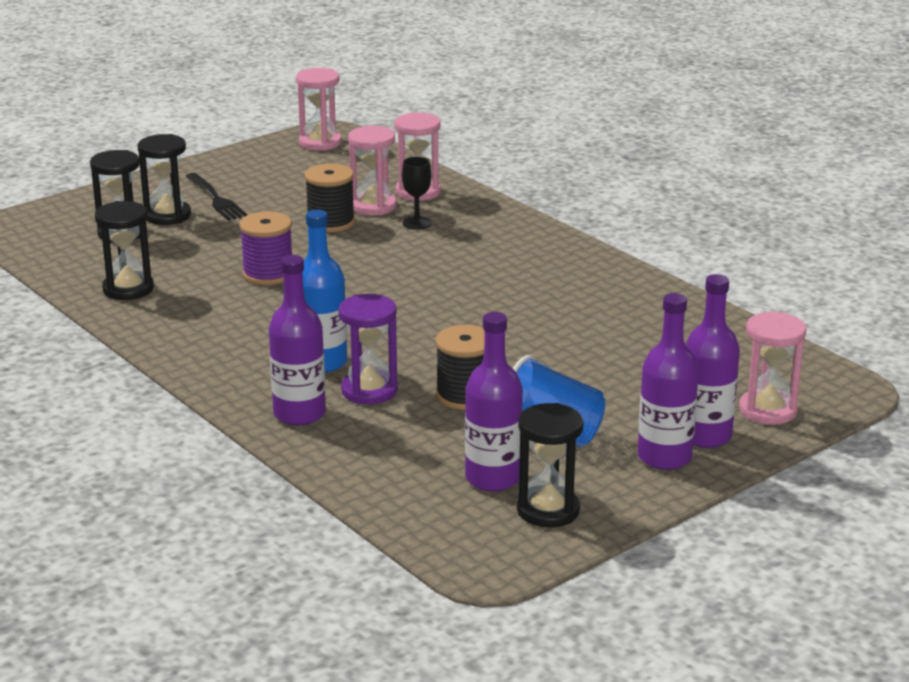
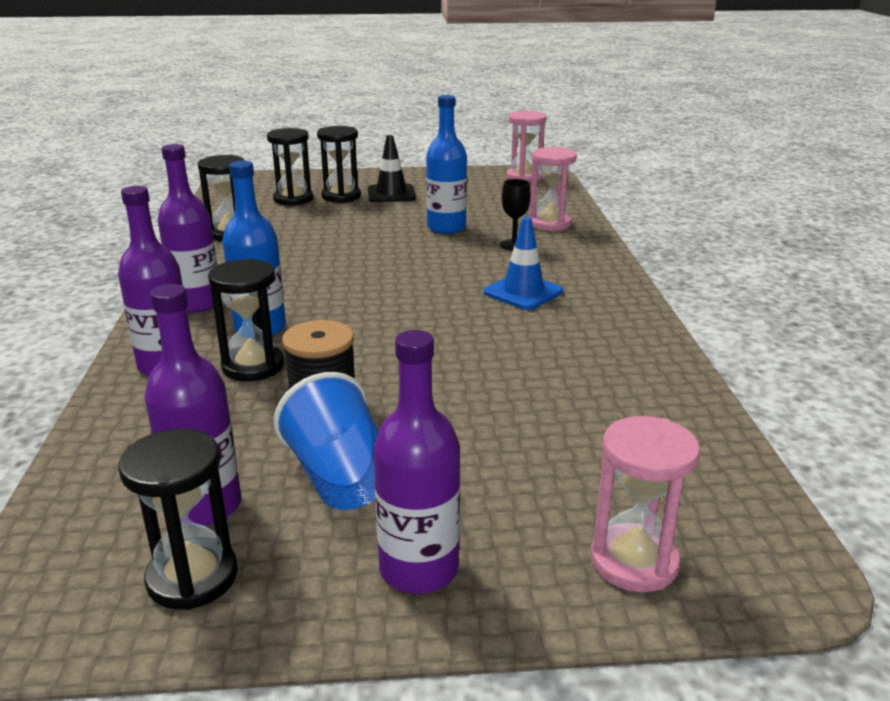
camera: 35 degrees right, 0 degrees up
(216, 199) = (391, 194): black fork -> black traffic cone
(268, 274) = (339, 250): purple spool -> none
(330, 222) = (446, 228): black spool -> blue bottle
(369, 390) = (253, 366): purple hourglass -> black hourglass
(373, 206) = (497, 225): pink hourglass -> none
(485, 265) = (523, 292): none -> blue traffic cone
(705, 436) = (506, 562): purple bottle -> purple bottle (197, 303)

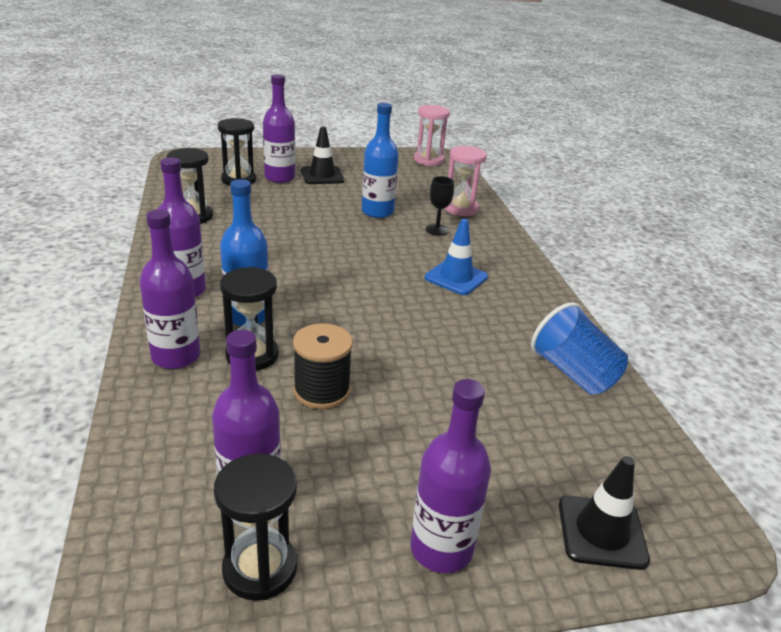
camera: 10 degrees left, 5 degrees up
(340, 478) = (356, 465): blue cup -> blue cup (573, 373)
(341, 196) = (279, 177): black hourglass -> purple bottle
(634, 561) = (601, 532): pink hourglass -> black traffic cone

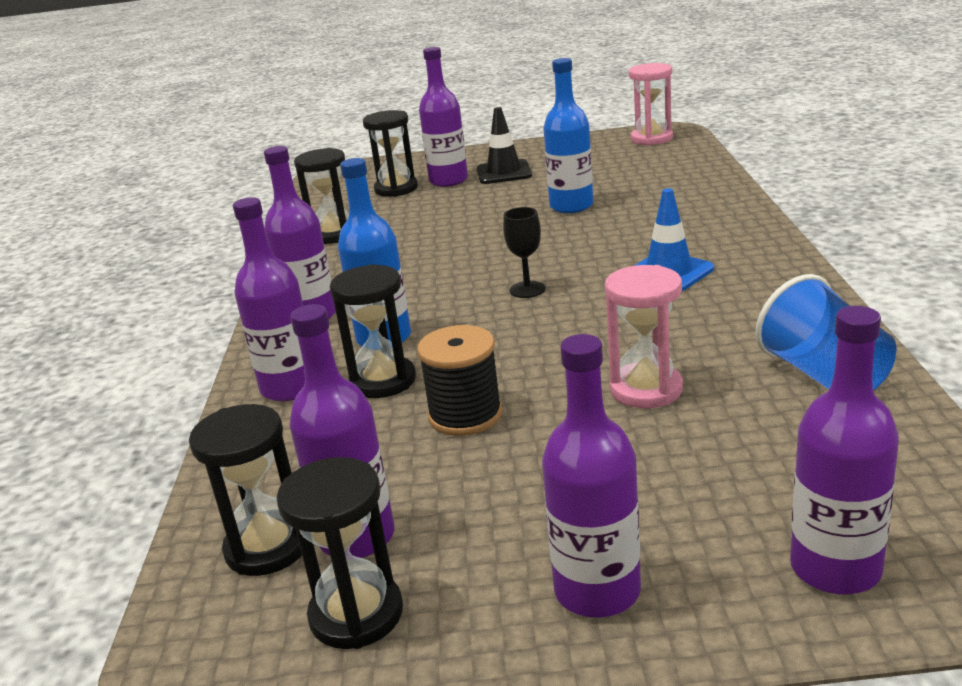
camera: 15 degrees right, 5 degrees down
(177, 505) = (267, 547): none -> black hourglass
(437, 230) = (650, 219): black goblet -> black goblet (527, 289)
(460, 208) = (688, 190): pink hourglass -> pink hourglass (646, 389)
(601, 532) = (835, 568): black traffic cone -> purple bottle

